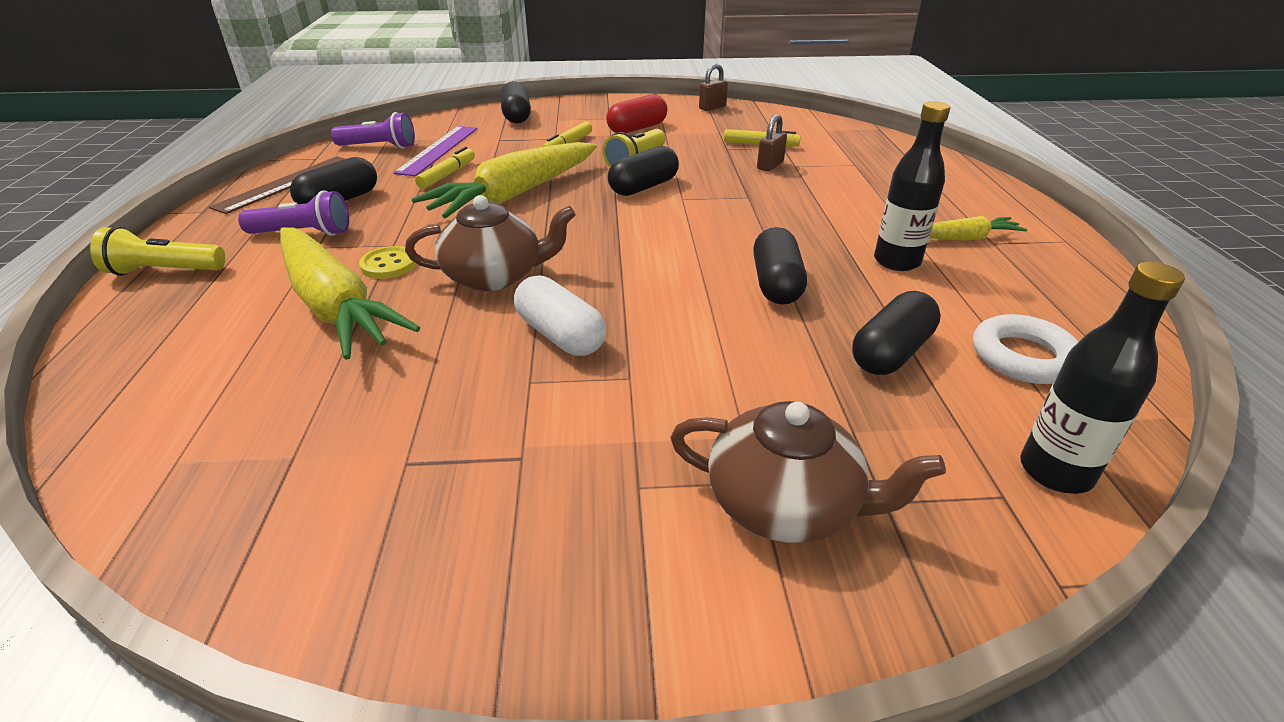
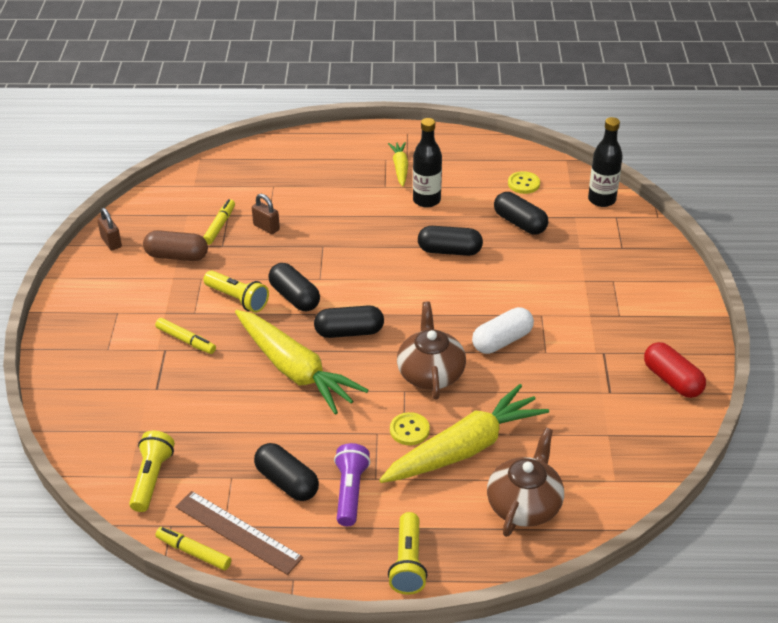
camera: 85 degrees left, 5 degrees up
(379, 147) = (152, 478): purple flashlight -> yellow flashlight
(438, 150) = (174, 430): purple ruler -> none
(447, 175) = (242, 417): yellow marker -> yellow marker (193, 552)
(516, 116) = (87, 379): black capsule -> black capsule (349, 332)
(637, 128) = (155, 294): red capsule -> red capsule (672, 380)
(700, 132) = (177, 256): none -> brown capsule
(786, 504) = (625, 274): brown teapot -> brown teapot (524, 504)
(1023, 357) = (523, 184): white ring -> yellow button

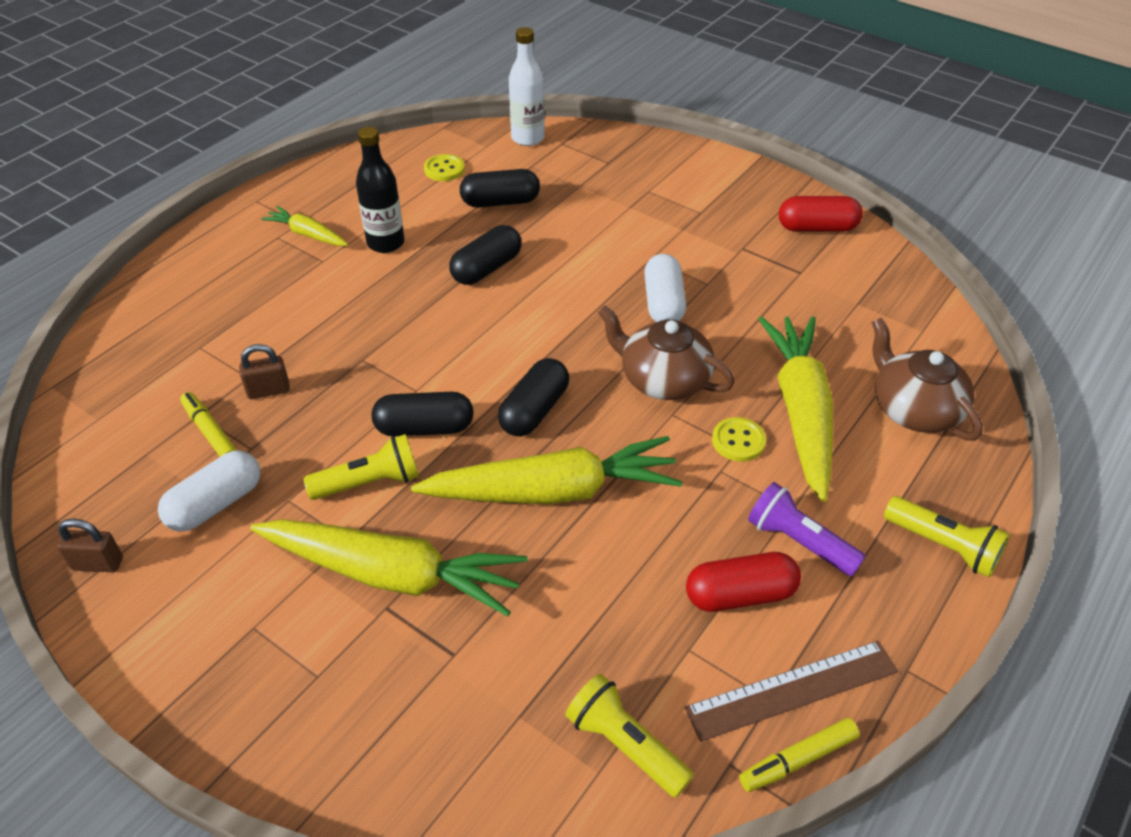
camera: 55 degrees left, 5 degrees up
(177, 256) = (216, 504): brown capsule -> white capsule
(186, 340) = (392, 574): yellow marker -> yellow carrot
(287, 482) = (740, 595): black capsule -> red capsule
(601, 200) = (527, 138): black bottle -> white bottle

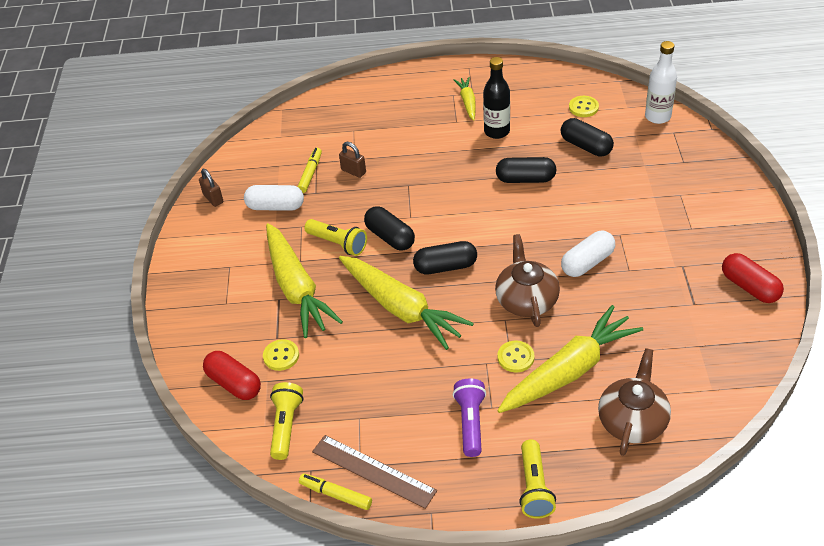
camera: 55 degrees right, 0 degrees up
(493, 670) = (281, 356): none -> yellow button
(740, 595) = (411, 418): red capsule -> red capsule (234, 383)

